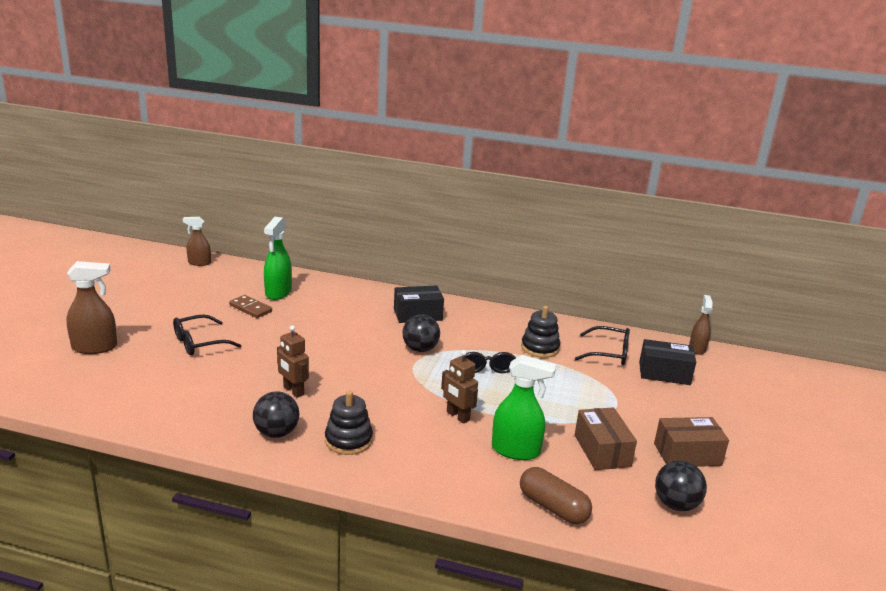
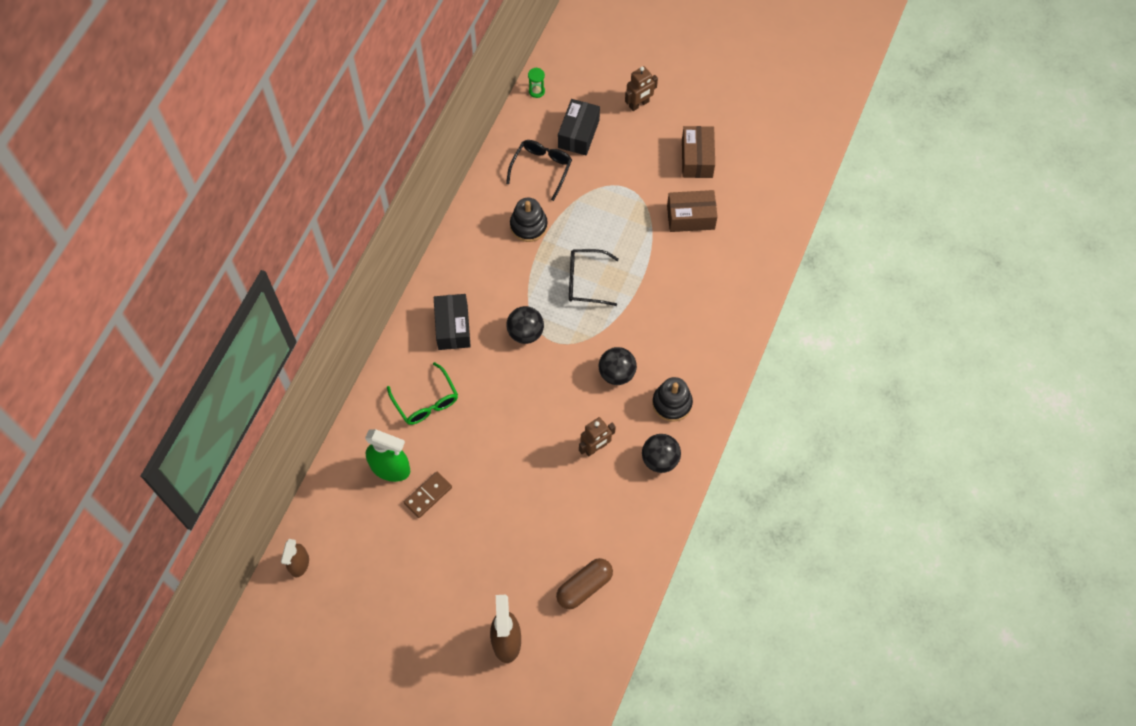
camera: 80 degrees left, 40 degrees up
(199, 343) = (502, 540): black glasses -> none
(342, 305) = (426, 401): none -> green glasses
(457, 416) = (640, 315): brown robot -> brown robot (639, 104)
(516, 450) = (689, 279): green spray bottle -> none
(553, 507) = (756, 268): brown capsule -> brown capsule (584, 586)
(675, 504) = (754, 187): black ball -> black ball (616, 373)
(697, 349) = (536, 91): brown spray bottle -> green hourglass

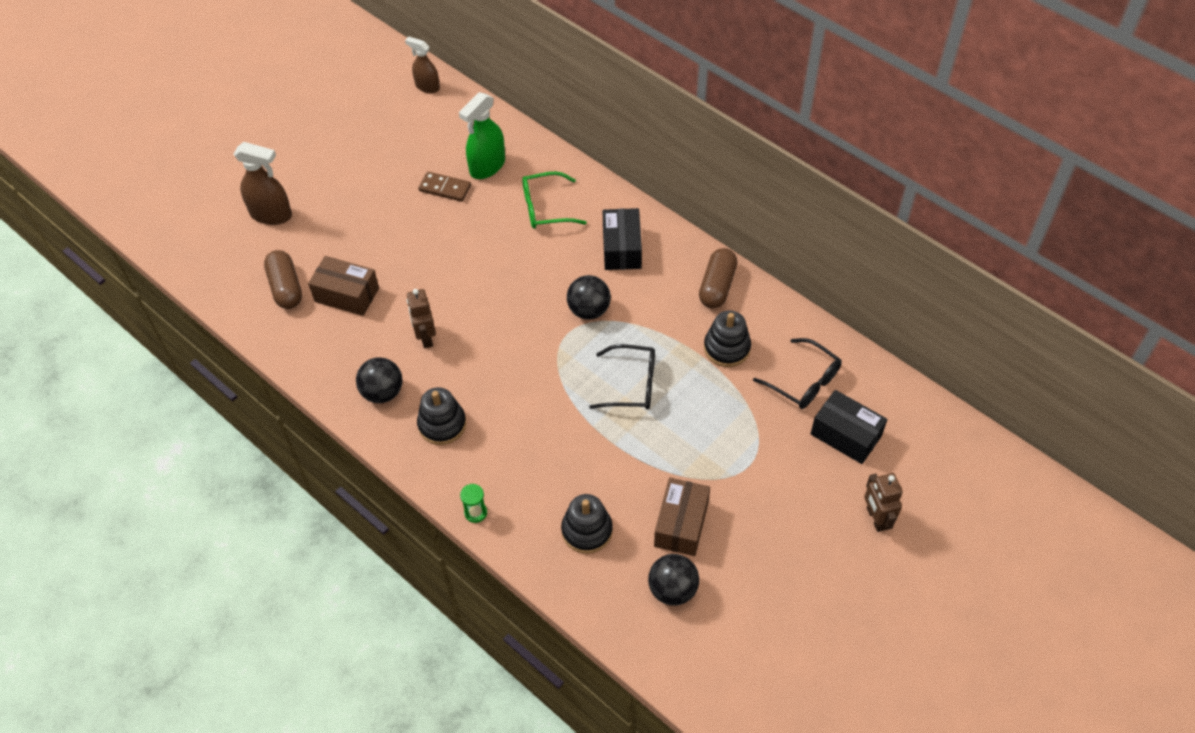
camera: 110 degrees right, 10 degrees down
(428, 495) = (445, 188): brown domino -> brown domino turned 45 degrees counterclockwise
(453, 327) = (622, 248): black box -> black box turned 75 degrees clockwise
(470, 247) = (717, 286): none -> brown capsule
(536, 91) = (924, 407): green hourglass -> green hourglass (475, 512)
(586, 281) = (632, 384): black glasses -> black glasses turned 75 degrees clockwise
(616, 373) = (502, 381): black ball -> black ball (672, 590)
(697, 158) = (769, 561): brown box -> brown box (346, 295)
(720, 274) = (587, 530): none -> black stacking toy

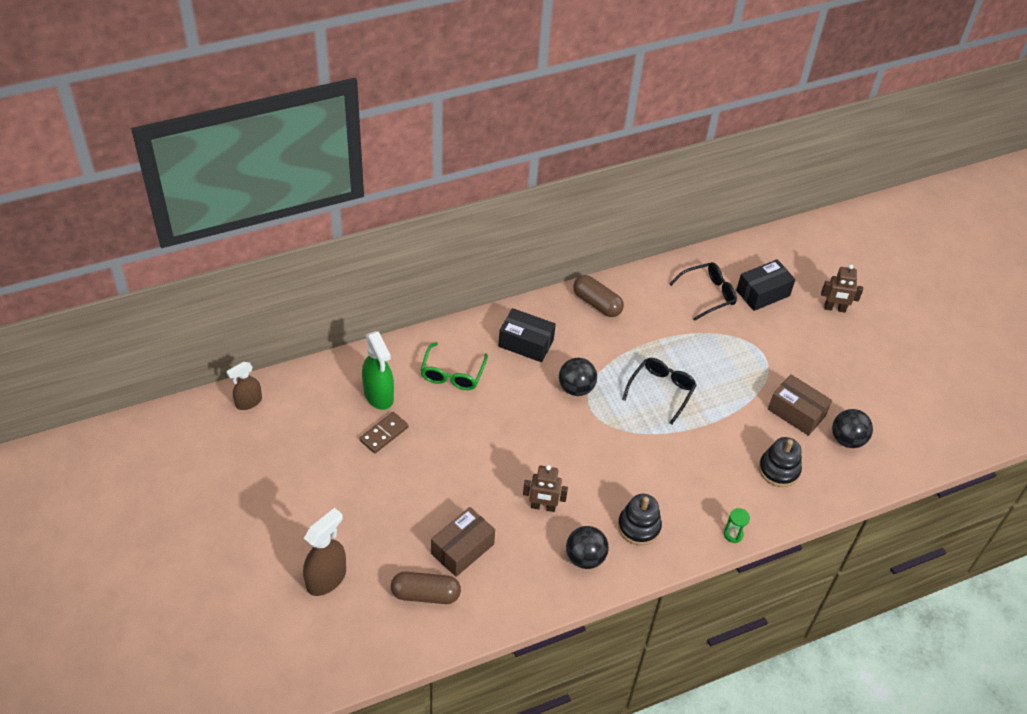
camera: 70 degrees left, 5 degrees down
(727, 348) = (657, 322): black stacking toy -> none

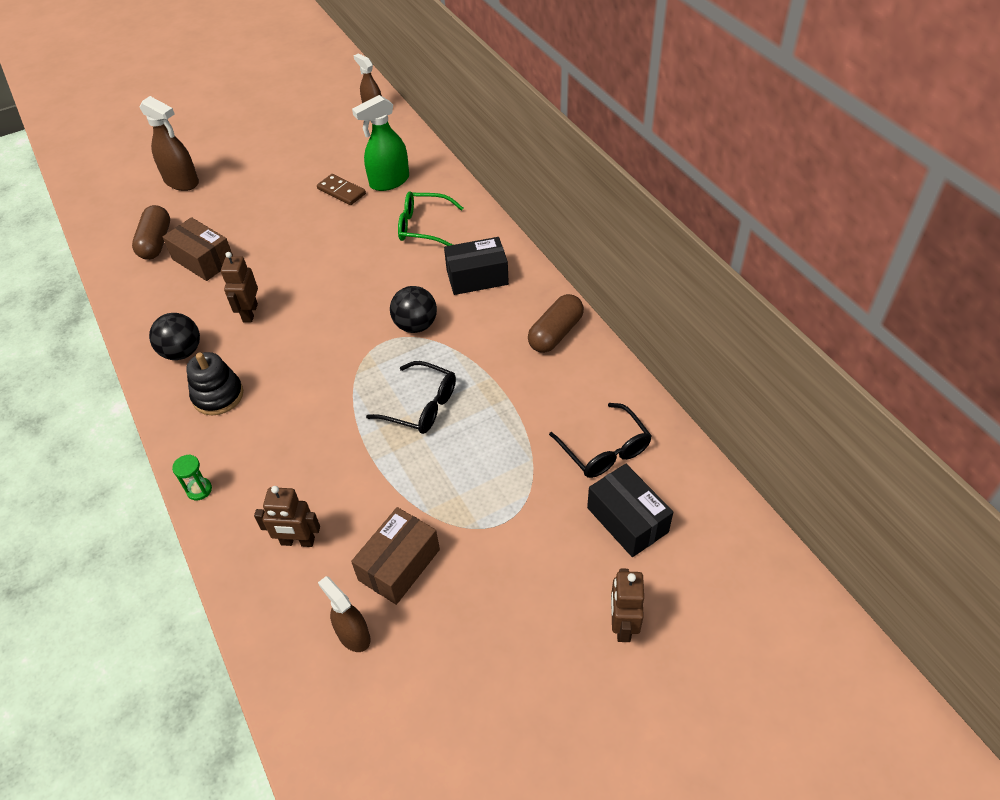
camera: 90 degrees right, 0 degrees up
(526, 343) = (477, 277): black box -> black box turned 60 degrees clockwise
(779, 470) = (297, 541): black stacking toy -> brown robot
(847, 439) = (353, 635): black ball -> brown spray bottle

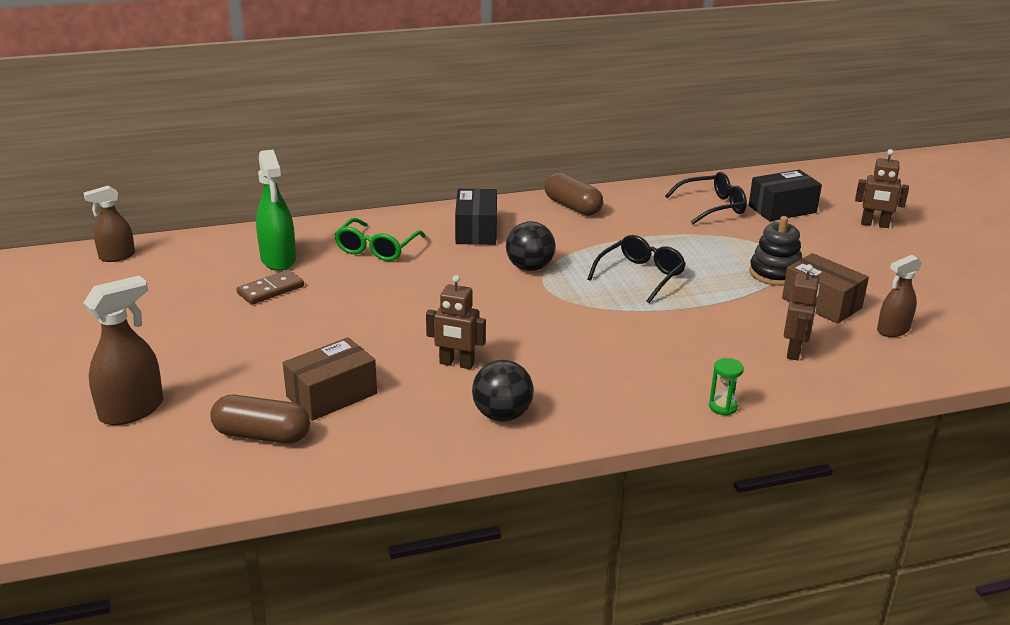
camera: 80 degrees left, 20 degrees down
(218, 395) = (586, 391): black stacking toy -> black stacking toy (775, 273)

